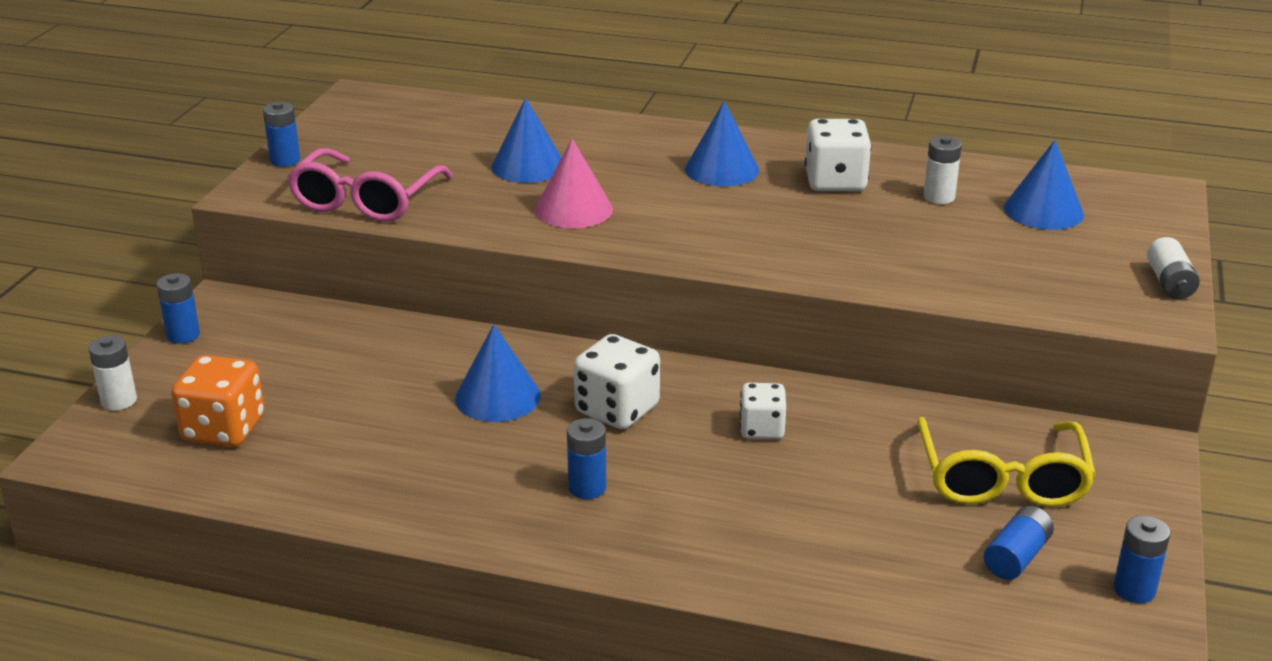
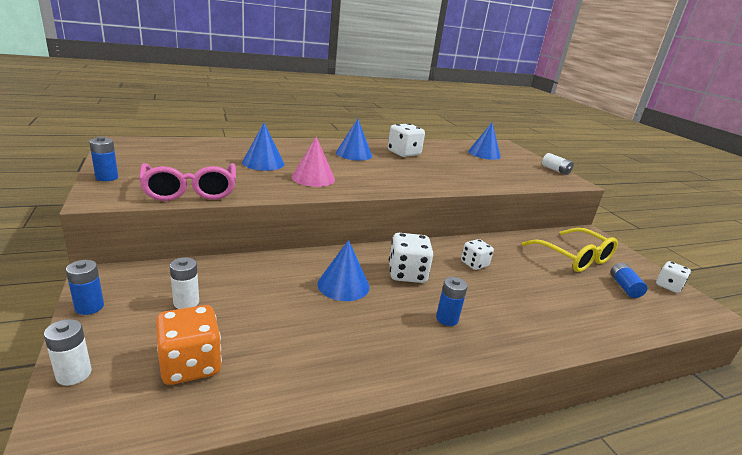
camera: 40 degrees left, 5 degrees down
(939, 197) = (446, 154): white battery -> white battery (186, 302)
(1134, 590) = (668, 286): blue battery -> white dice

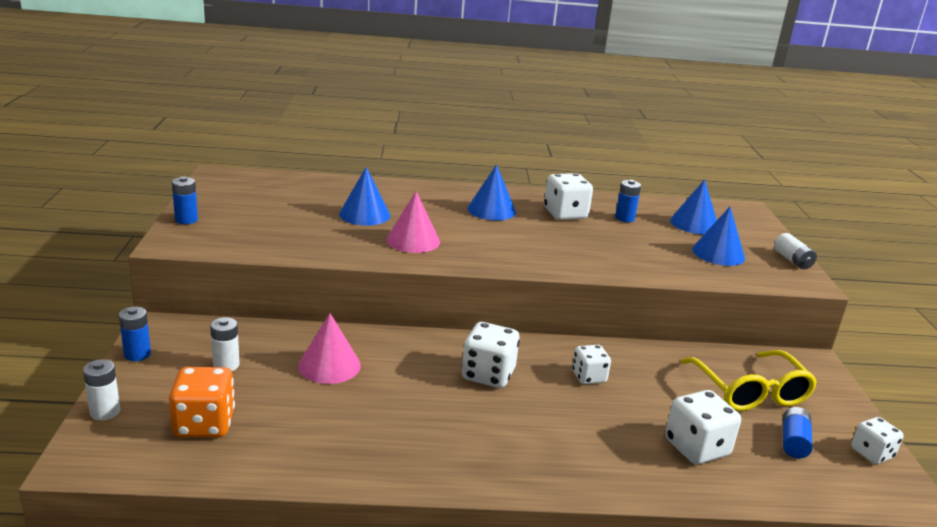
camera: 20 degrees right, 0 degrees up
(190, 191) = (263, 244): pink glasses -> none
(280, 287) = (329, 365): none -> pink cone
(343, 285) = (401, 375): blue cone -> blue cone (718, 253)
(447, 319) = (500, 433): blue battery -> blue battery (624, 218)
(577, 302) = (696, 447): none -> white dice

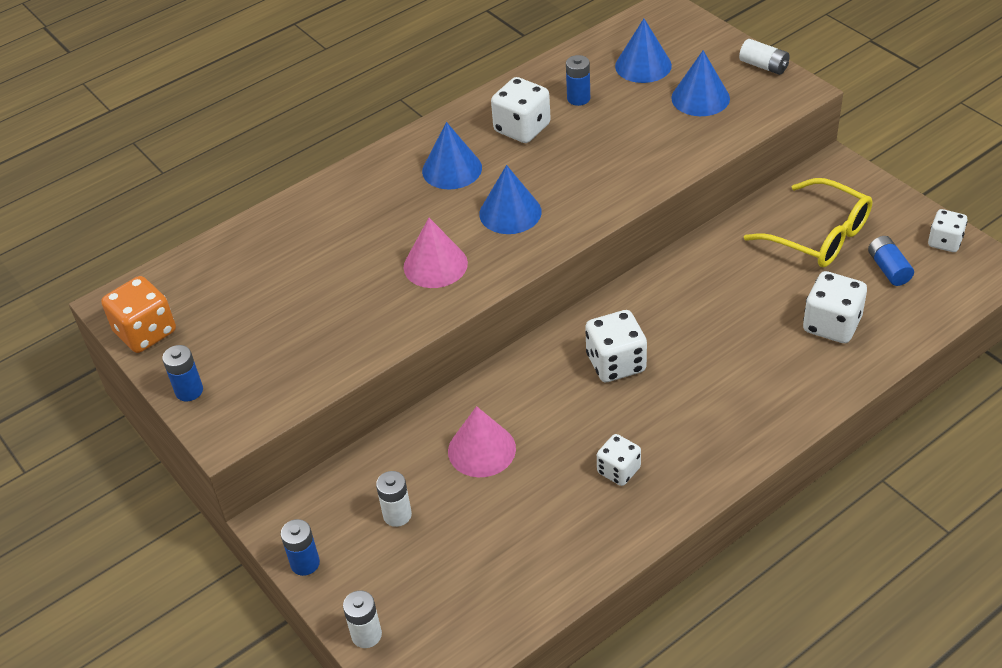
camera: 30 degrees left, 20 degrees up
(204, 424) = (462, 582): orange dice -> orange dice (145, 332)
(364, 214) = (346, 260): blue cone -> blue cone (510, 212)
(588, 377) = (692, 308): white dice -> white dice (618, 470)

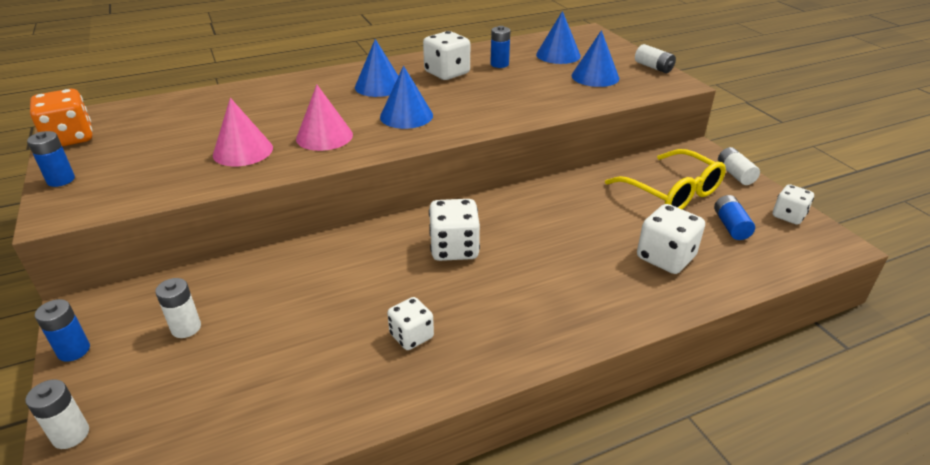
camera: 10 degrees right, 10 degrees down
(481, 449) = (297, 290): pink cone -> pink cone (243, 151)
(881, 194) = (735, 174): none -> white battery

